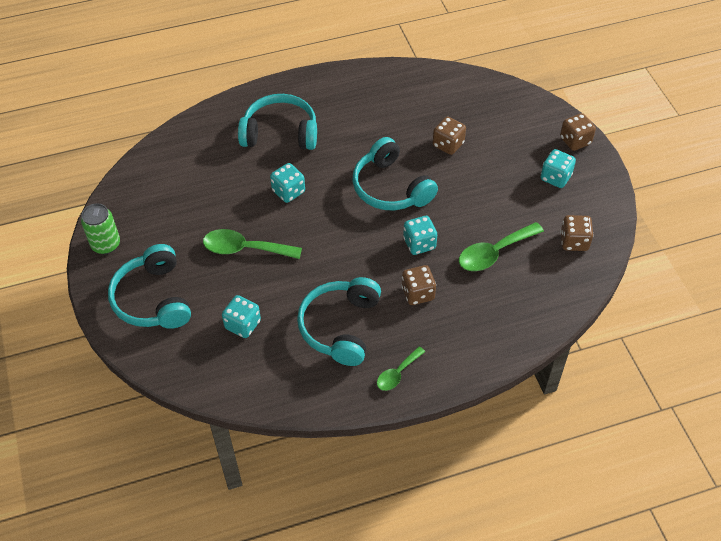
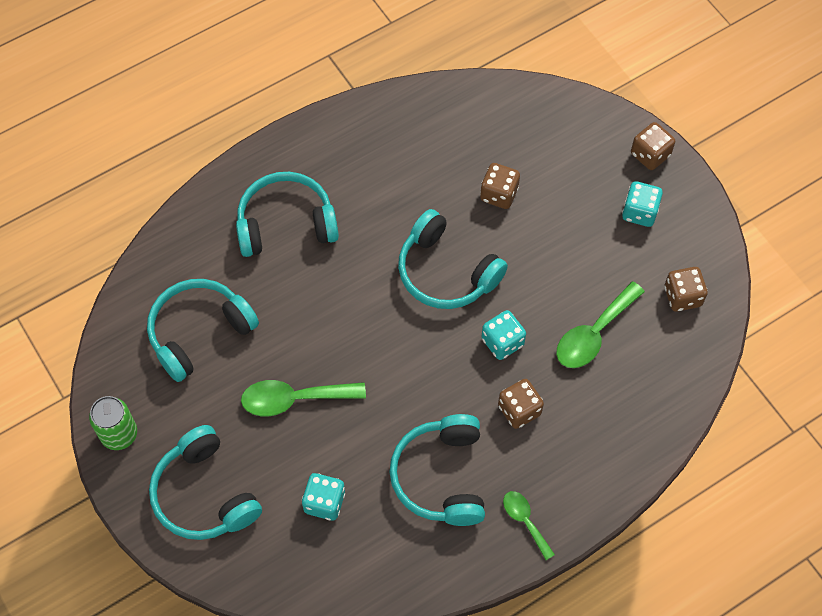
camera: 15 degrees left, 10 degrees up
(190, 190) = (199, 332): none -> turquoise headphones
(288, 191) = (322, 306): turquoise dice -> none
(397, 373) = (525, 521): green spoon -> green spoon turned 120 degrees clockwise

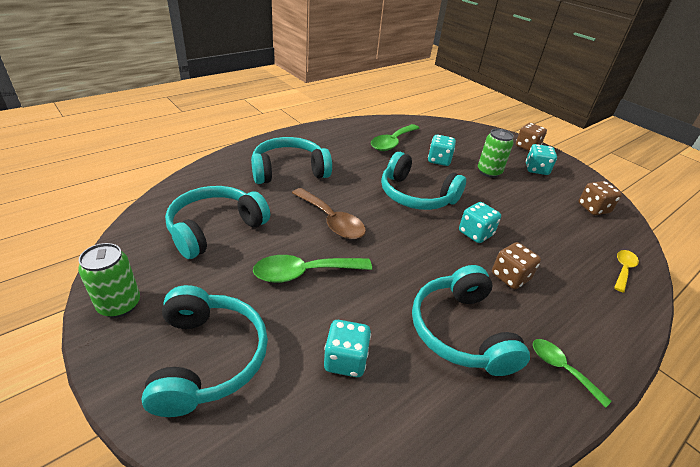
camera: 10 degrees left, 25 degrees down
(204, 494) = (208, 358): turquoise headphones -> turquoise headphones turned 150 degrees counterclockwise
(331, 320) = (331, 221): none -> brown spoon
(499, 194) = (439, 160): brown dice -> turquoise dice
(564, 220) = (489, 172): none -> green can
(593, 334) = (543, 228): green spoon -> green spoon (392, 142)
(661, 402) = (623, 269): none -> yellow spoon

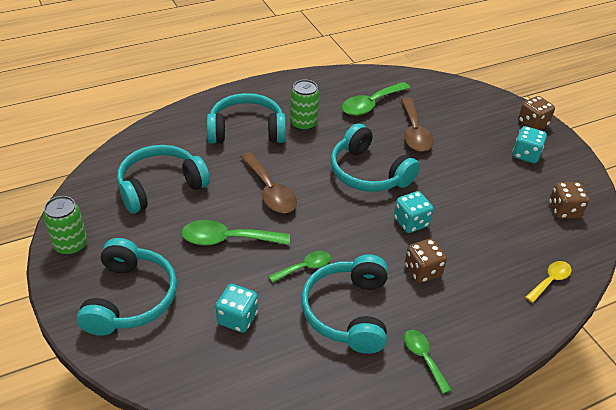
camera: 15 degrees right, 5 degrees up
(396, 290) = (304, 267): none -> green spoon
(439, 160) = (414, 132): turquoise dice -> brown spoon
(489, 172) = (465, 152): green can -> green can (303, 124)

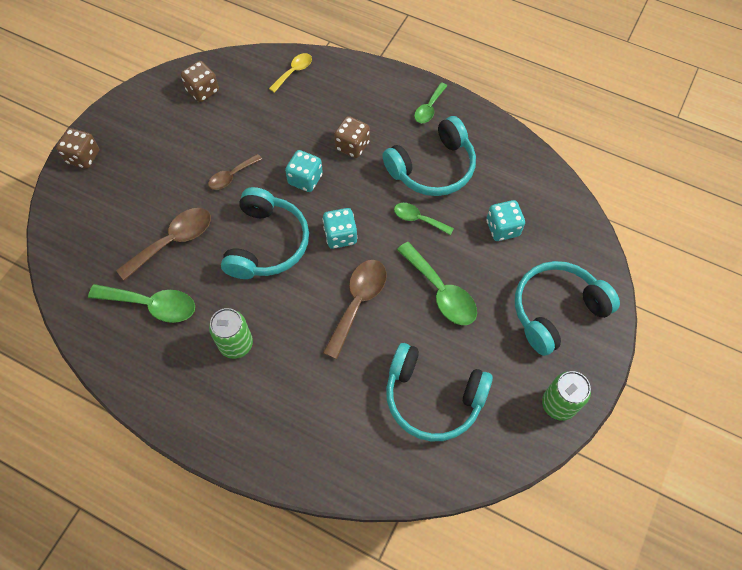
camera: 125 degrees left, 20 degrees up
(246, 130) = (289, 389): turquoise headphones -> none
(451, 184) = (231, 176): none -> brown spoon
(525, 155) = (142, 143): turquoise dice -> turquoise dice (340, 236)
(550, 281) = (294, 72): yellow spoon -> yellow spoon turned 120 degrees clockwise

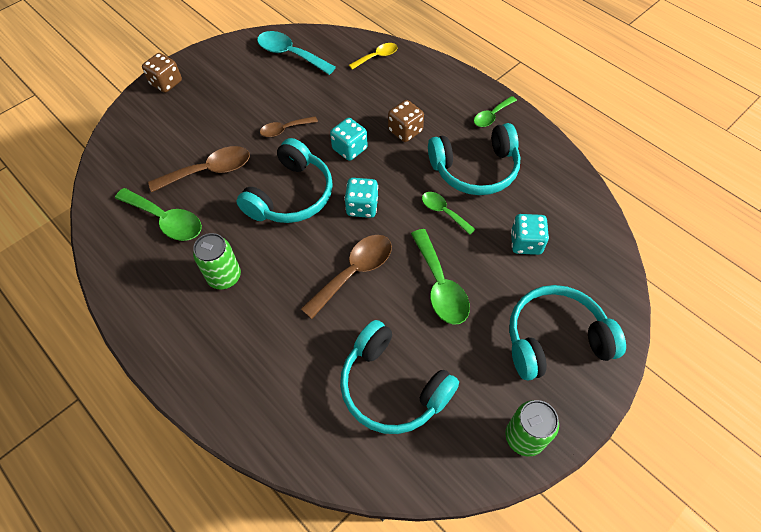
camera: 20 degrees right, 5 degrees down
(203, 91) = (290, 54): brown dice -> turquoise spoon

